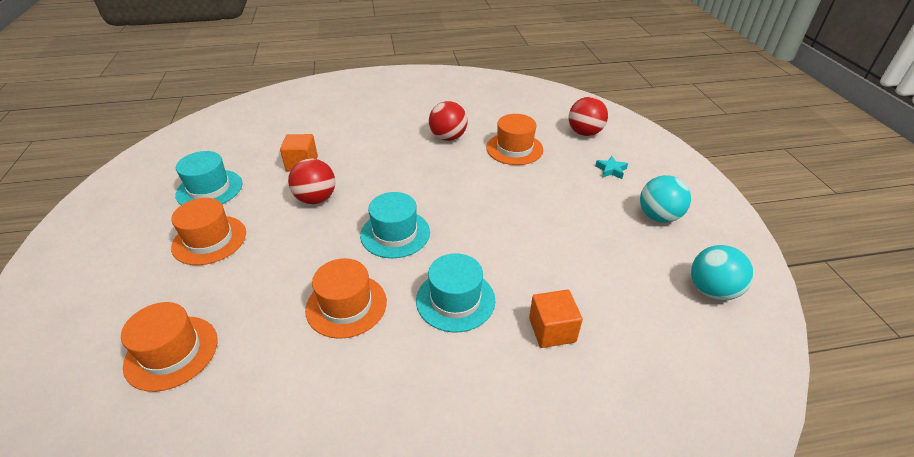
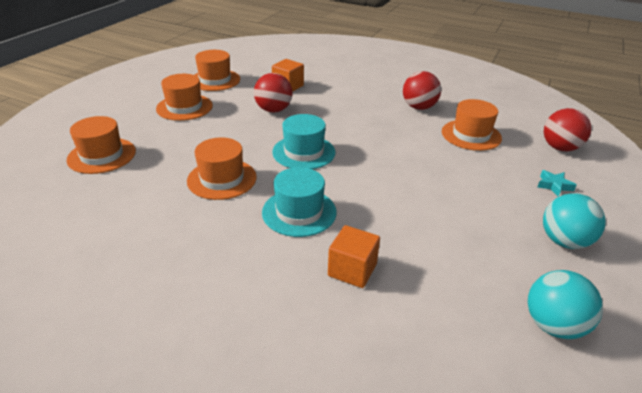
camera: 35 degrees right, 5 degrees down
(209, 189) = (215, 80): turquoise hat -> orange hat

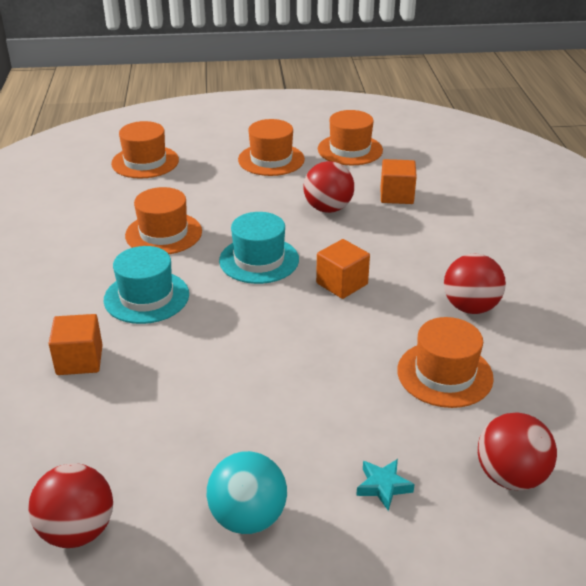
camera: 60 degrees right, 0 degrees up
(361, 134) = (342, 284): none -> orange cube
(553, 325) = (77, 530): turquoise ball -> red ball

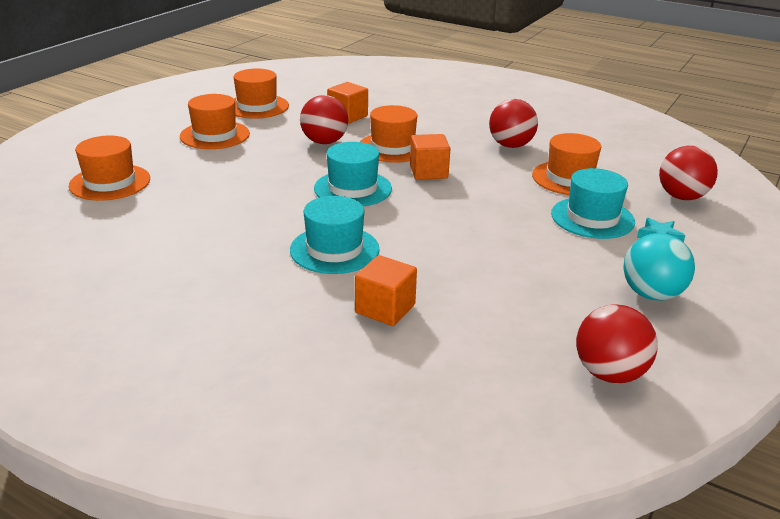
camera: 55 degrees left, 5 degrees down
(163, 233) = (248, 212): orange hat -> orange hat (393, 147)
(370, 421) = (592, 218): none -> turquoise hat

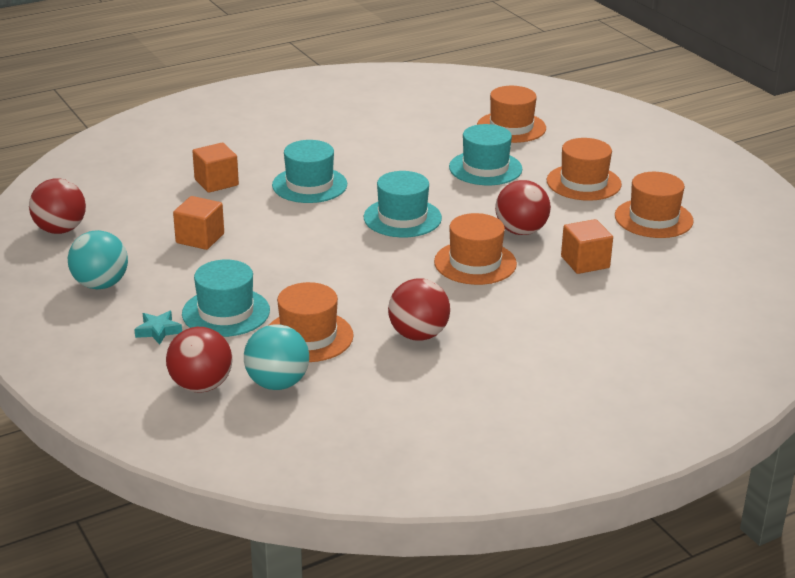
camera: 120 degrees right, 0 degrees up
(218, 176) = (485, 168): none -> turquoise hat
(428, 172) = (400, 264): orange cube -> orange cube (200, 238)
(633, 173) = (277, 383): none -> turquoise ball

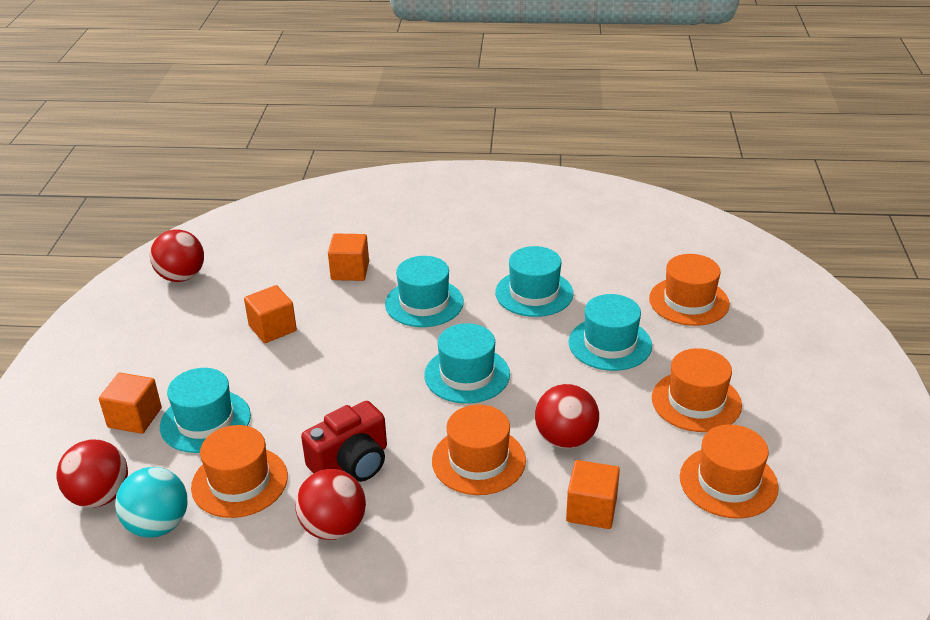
camera: 35 degrees right, 5 degrees up
(101, 284) = (148, 347): turquoise ball -> none
(158, 331) = (135, 418): turquoise star -> orange cube
(381, 295) = (351, 462): none -> red camera
(390, 154) = (534, 293): none -> turquoise hat

